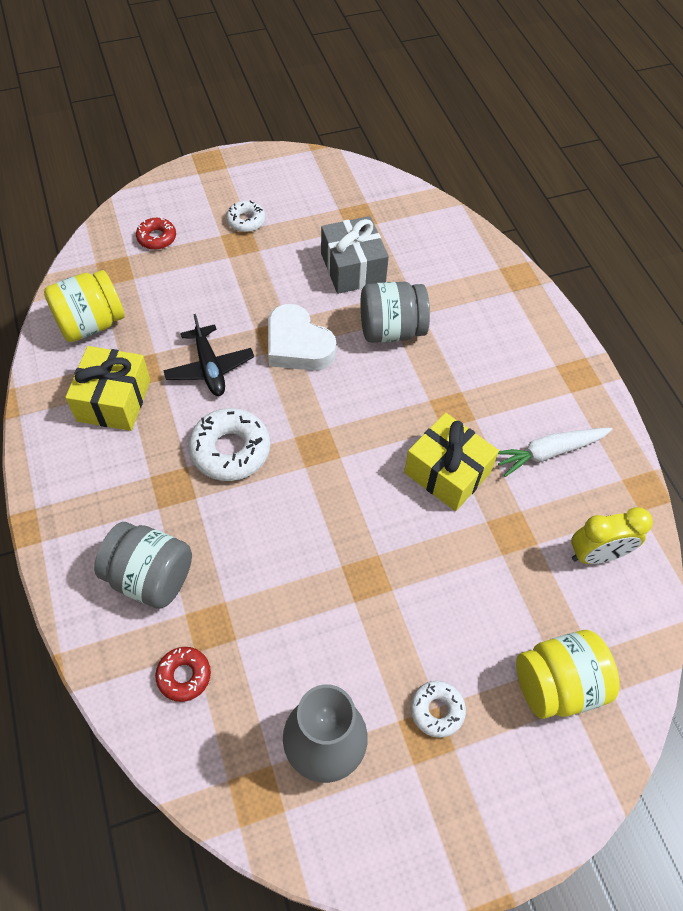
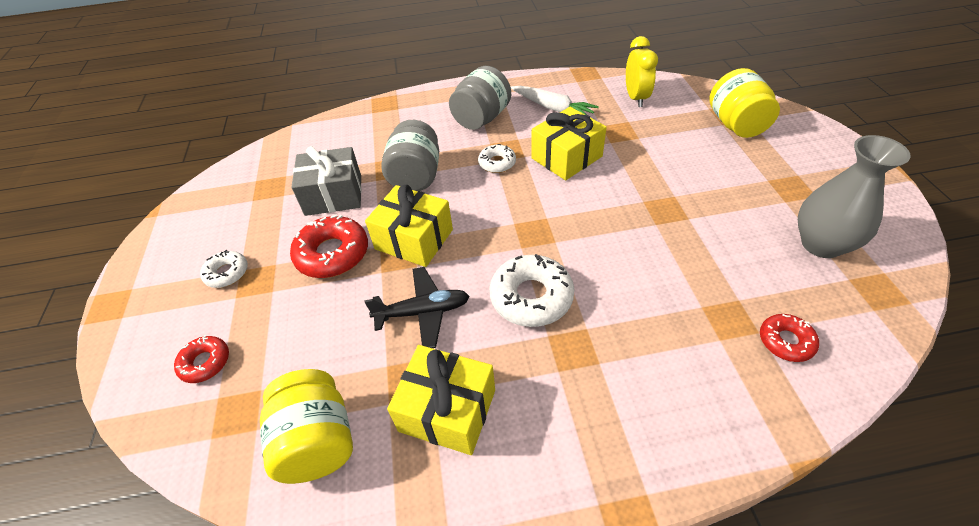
camera: 75 degrees left, 10 degrees down
(150, 577) = (683, 370): grey jar -> grey jar (481, 118)
(273, 287) = (332, 254): none -> red donut
(297, 345) = (414, 239): white heart -> yellow gift
(437, 710) = (771, 180): white donut -> white donut (497, 163)
(549, 452) = (552, 107): white carrot -> white carrot turned 45 degrees counterclockwise

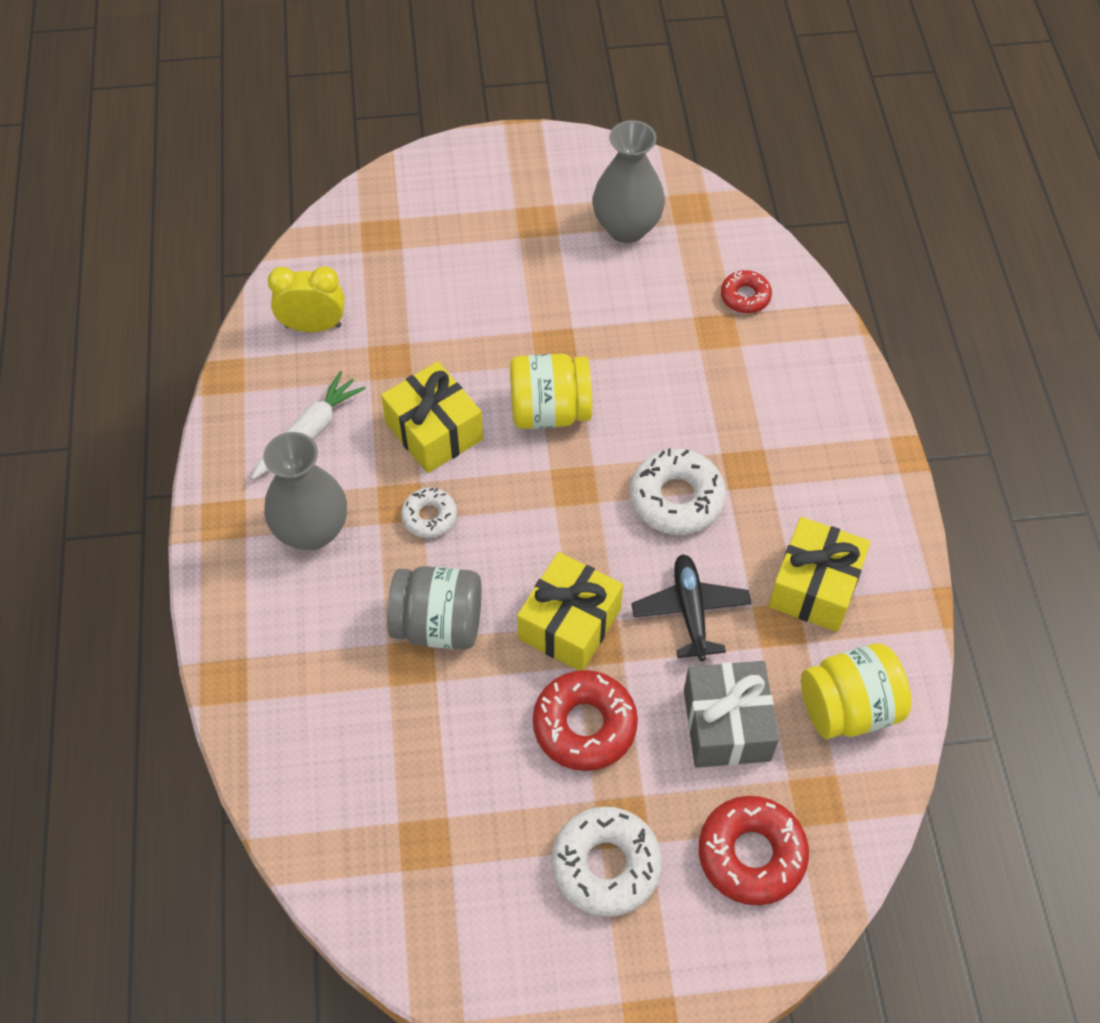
camera: 90 degrees left, 10 degrees up
(205, 363) = (751, 854): red donut -> red donut, size x1.73
(227, 273) = (606, 865): white donut -> white donut, size x1.73
(333, 195) = (461, 739): grey gift -> grey gift (726, 725)
(481, 118) = (312, 531): grey jar -> grey vase
(736, 124) = (406, 234): yellow jar -> yellow jar (549, 411)

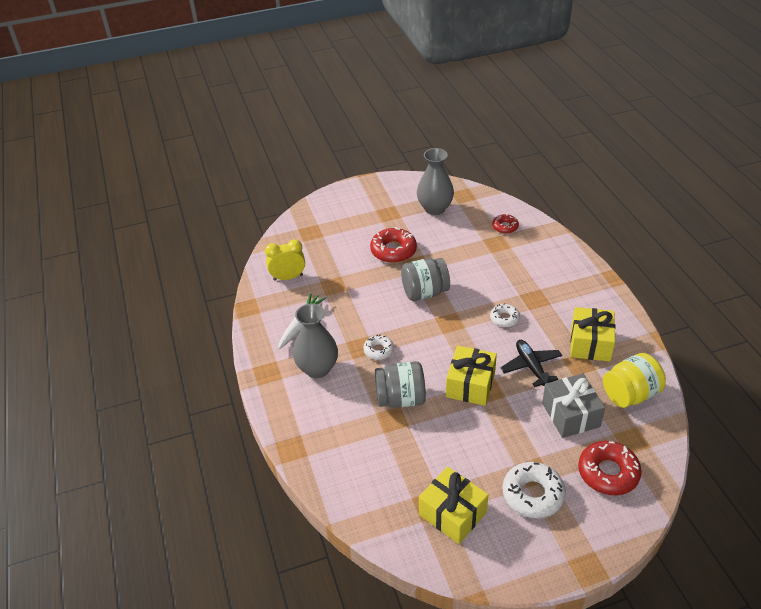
camera: 10 degrees left, 15 degrees down
(434, 431) = (368, 312): yellow gift -> yellow gift (452, 513)
(549, 411) = (425, 292): yellow jar -> grey jar
(584, 725) = (496, 430): red donut -> red donut (393, 250)
(676, 499) = (504, 318): white donut -> white donut, size x0.58

